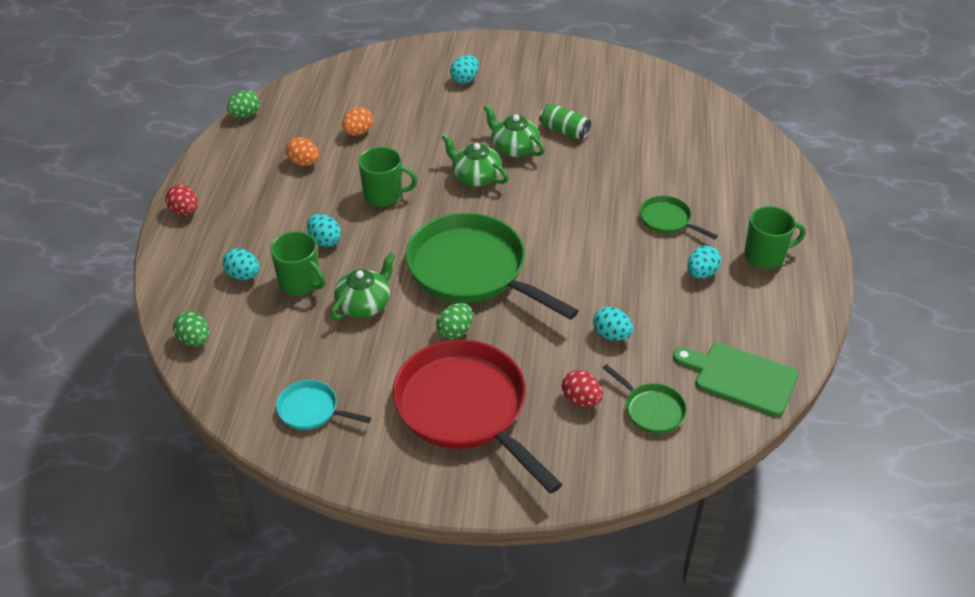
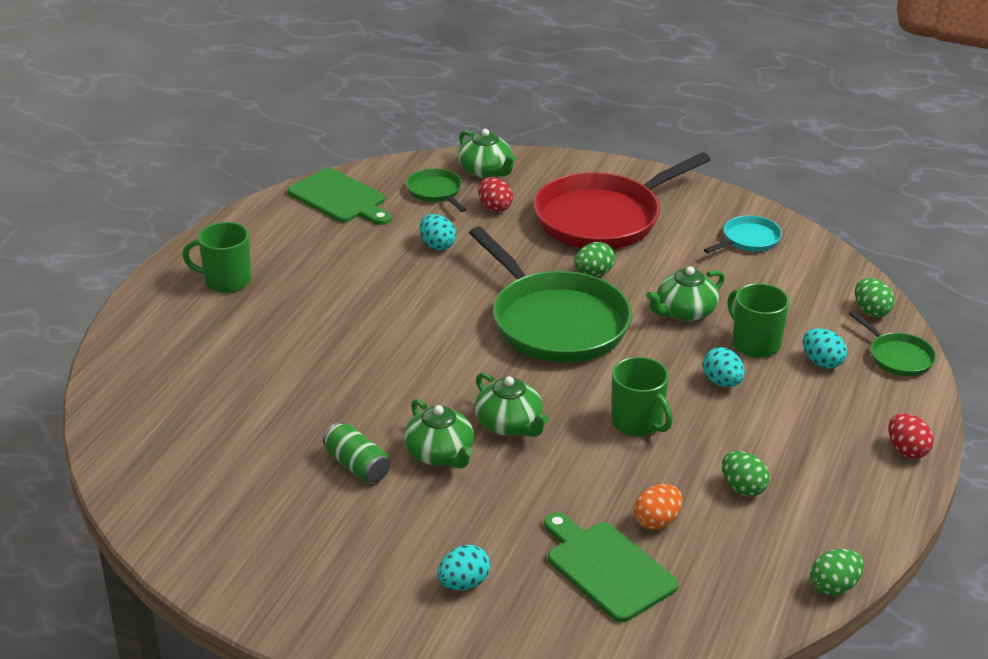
camera: 165 degrees left, 10 degrees down
(304, 163) = (743, 488): orange egg -> green egg
(311, 410) = (748, 240): turquoise pan -> turquoise pan turned 75 degrees counterclockwise
(384, 101) = (607, 568): none -> green cutting board
(384, 195) = (638, 423): green mug -> green mug turned 150 degrees counterclockwise
(465, 409) = (603, 218): red pan -> red pan turned 75 degrees clockwise
(615, 457) = (486, 171): none -> green teapot
(667, 220) = (303, 332): green pan -> green pan (898, 357)
(701, 273) = (308, 277): turquoise egg -> none

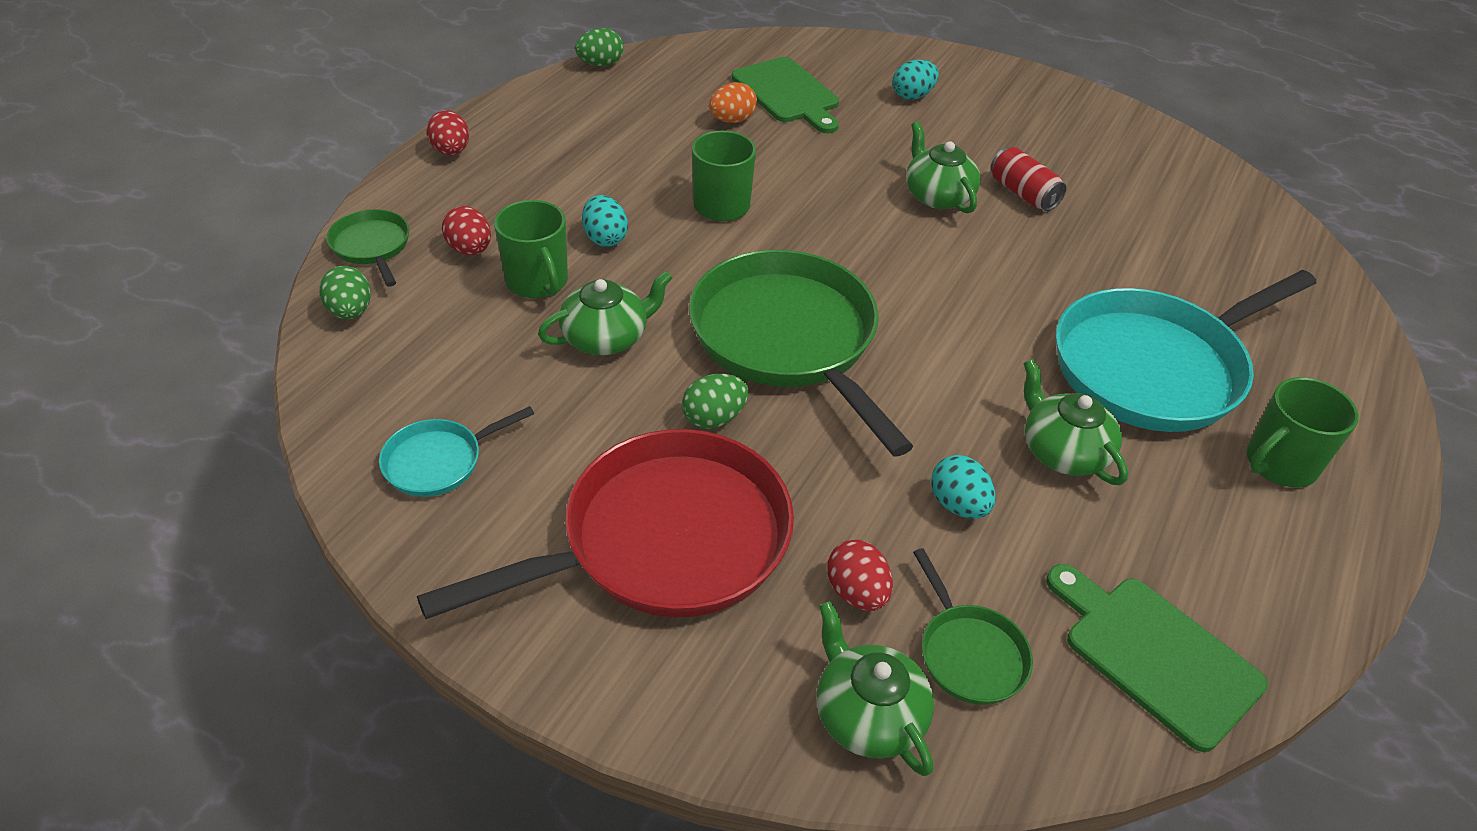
camera: 175 degrees left, 10 degrees up
(226, 280) = (1279, 464): green mug -> green mug turned 135 degrees clockwise
(286, 329) = (1154, 367): none -> turquoise pan
(357, 466) = (1023, 193): green can -> red can
(509, 425) = (862, 217): green teapot -> green teapot (1063, 451)
(743, 488) = (638, 137): green egg -> none
(822, 362) = (470, 249): turquoise egg -> red egg

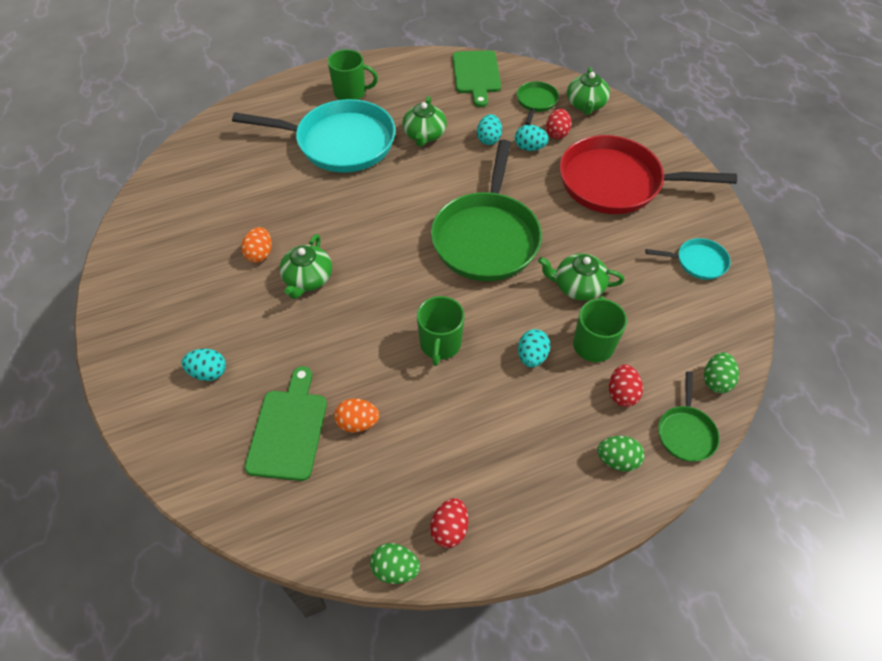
camera: 140 degrees left, 10 degrees up
(451, 151) = (589, 511): red egg -> red egg (449, 529)
(714, 418) = (556, 218): green egg -> green egg (617, 460)
(874, 528) = (529, 148): none -> turquoise egg
(1023, 193) = (260, 254): red can -> orange egg

